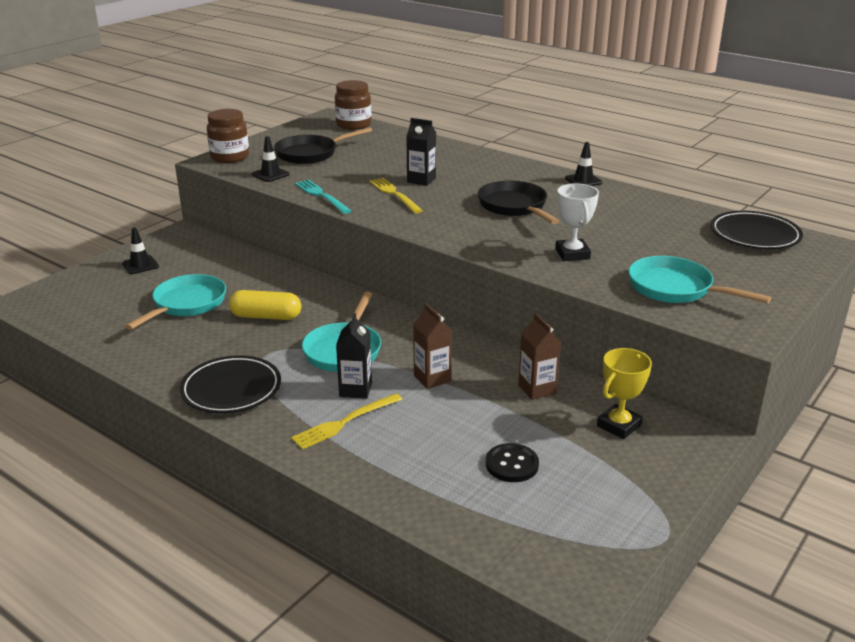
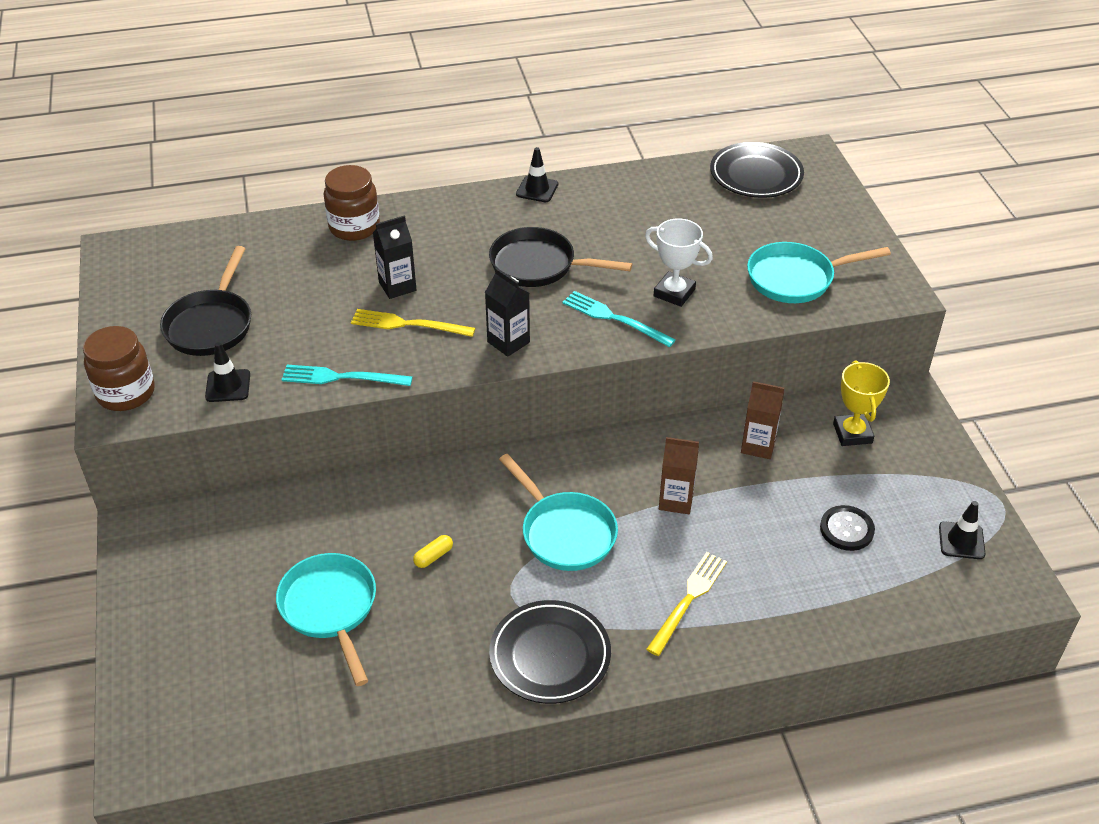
camera: 50 degrees left, 15 degrees up
(140, 265) = (180, 606): black traffic cone -> black traffic cone (961, 540)
(266, 316) = (433, 556): yellow capsule -> yellow capsule, size x0.49
(345, 422) = (688, 600): yellow fork -> yellow fork turned 150 degrees counterclockwise
(353, 125) = (172, 247): brown jar -> brown jar (354, 227)
(355, 389) = (642, 563): black carton -> black carton (508, 342)
(509, 245) = (615, 318): none -> turquoise fork

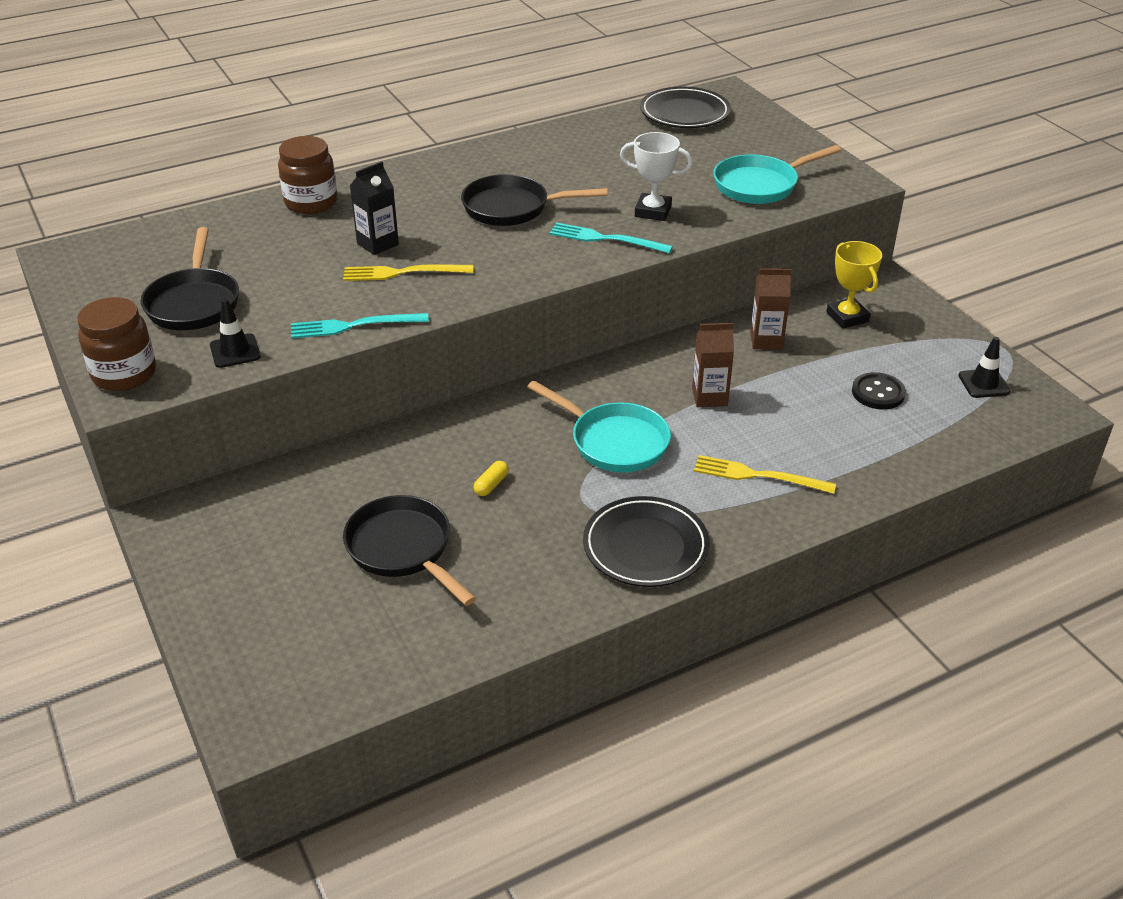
camera: 15 degrees left, 5 degrees down
(330, 608) = (403, 549): turquoise pan -> black pan
(508, 342) = (511, 272): black carton -> none
(537, 189) = (482, 150): black traffic cone -> none
(688, 600) = (758, 476): yellow fork -> yellow fork turned 90 degrees counterclockwise

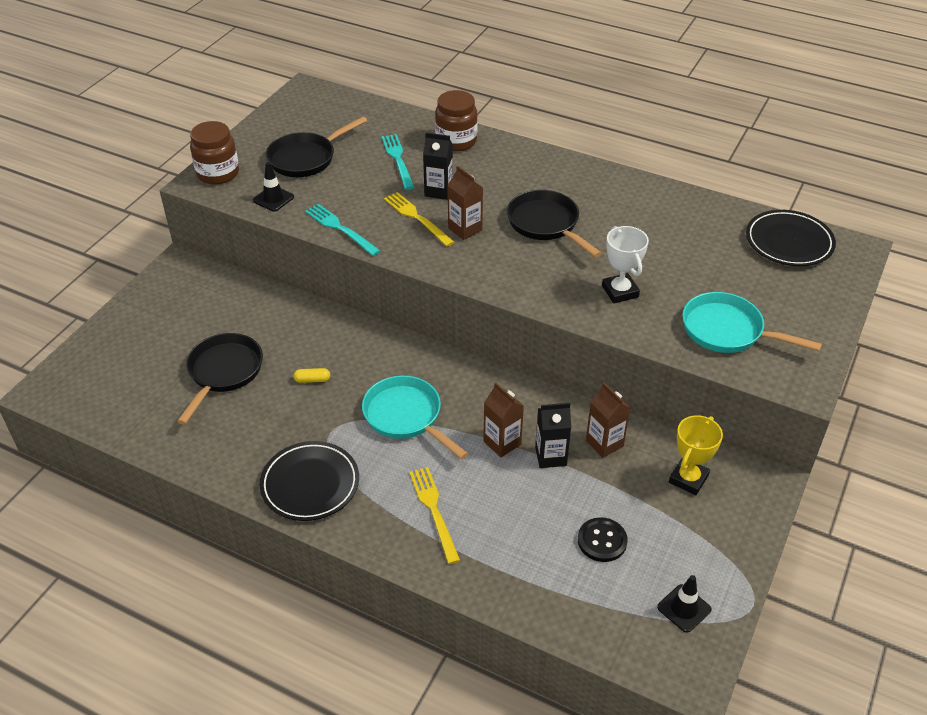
camera: 55 degrees right, 5 degrees up
(459, 253) = (465, 229): none -> brown carton
(606, 239) = (555, 286): turquoise fork -> turquoise fork (398, 160)
(614, 442) = (406, 416): turquoise pan -> turquoise pan turned 135 degrees clockwise
(753, 376) = (550, 456): none -> black carton

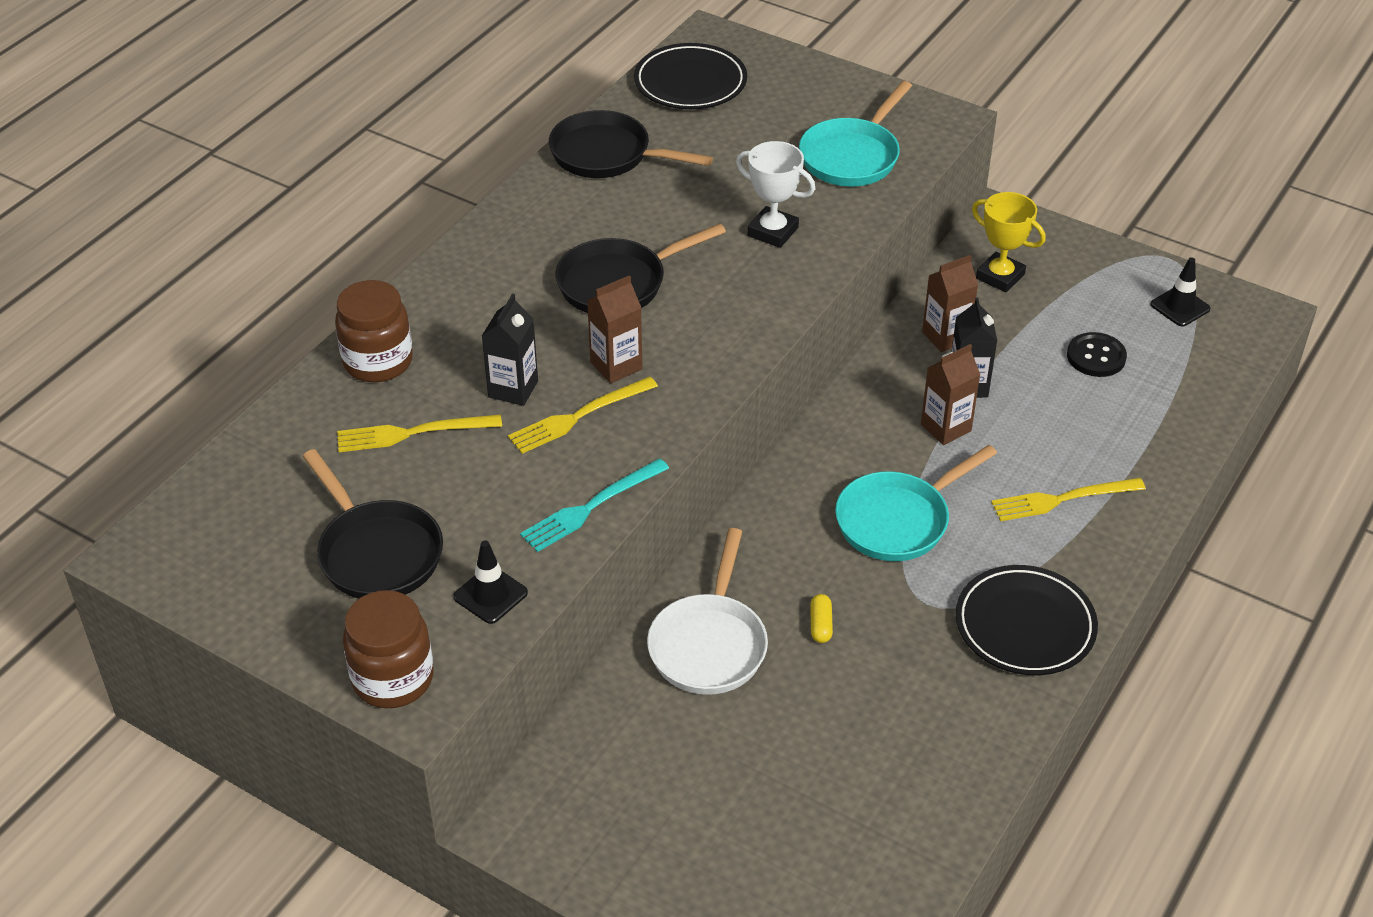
camera: 85 degrees left, 0 degrees up
(223, 372) = (798, 739): black pan -> black pan (607, 155)
(297, 331) = (709, 645): none -> white pan
(398, 160) = (413, 433): turquoise fork -> yellow fork
(620, 291) = (773, 232): white trophy -> white trophy turned 45 degrees clockwise

